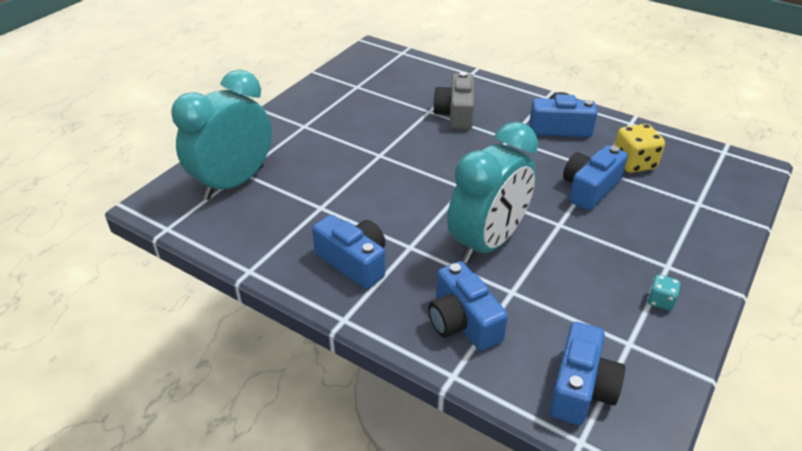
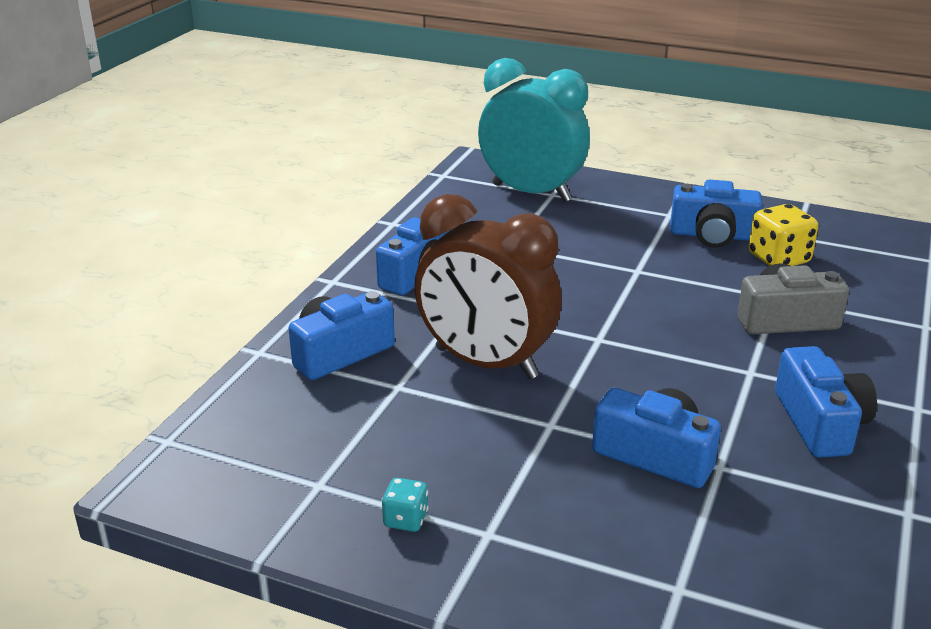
camera: 80 degrees right, 10 degrees down
(487, 243) = (486, 363): turquoise clock -> brown clock
(581, 388) = (242, 441): blue camera -> blue camera (712, 235)
(634, 163) = (763, 510): yellow dice -> yellow dice (778, 259)

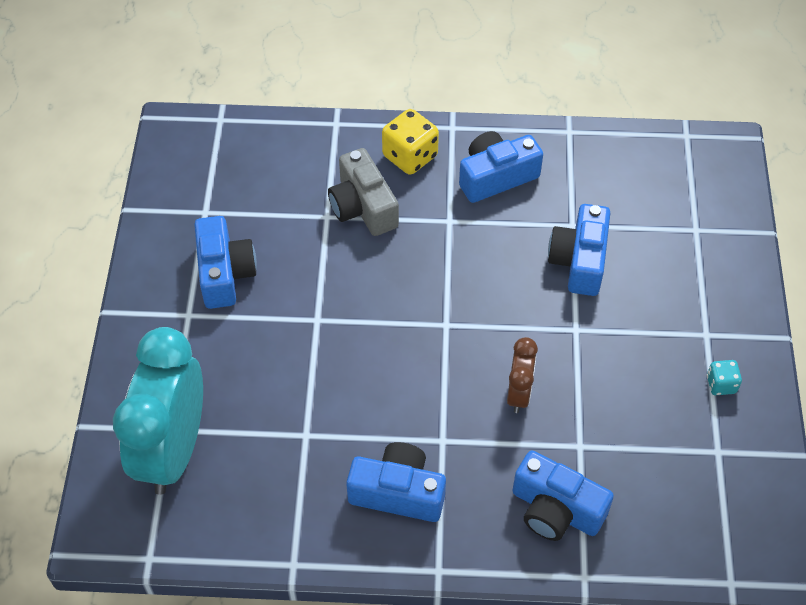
camera: 110 degrees left, 25 degrees up
(486, 363) = (518, 393): brown clock -> brown clock, size x0.47
(778, 259) = (256, 220): yellow dice -> yellow dice (410, 156)

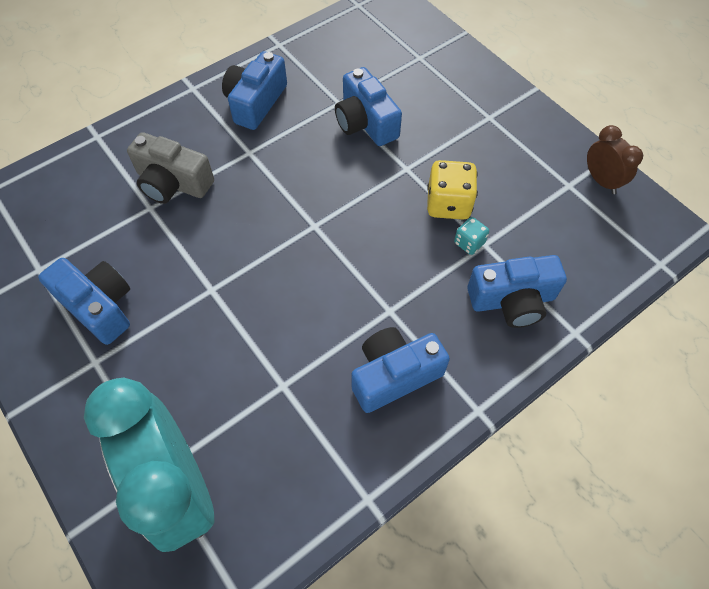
camera: 40 degrees left, 5 degrees up
(410, 156) = (178, 126): yellow dice -> yellow dice (448, 204)
(518, 393) = (410, 238): brown clock -> brown clock (601, 181)
(721, 384) = (529, 142): turquoise dice -> turquoise dice (469, 243)

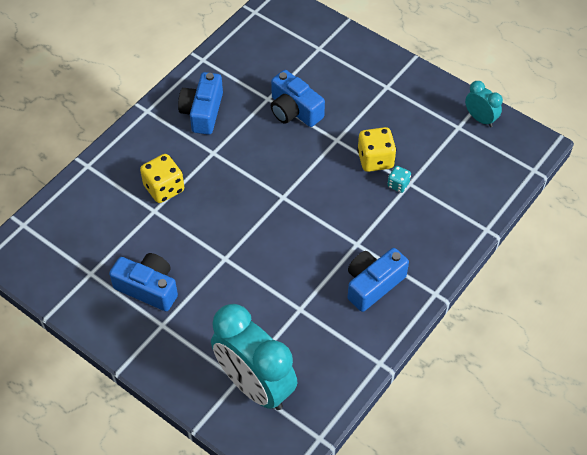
camera: 15 degrees left, 5 degrees down
(173, 183) = (164, 188): grey camera -> yellow dice
(512, 300) = (438, 217): blue camera -> none
(601, 181) = (480, 119): brown clock -> turquoise clock

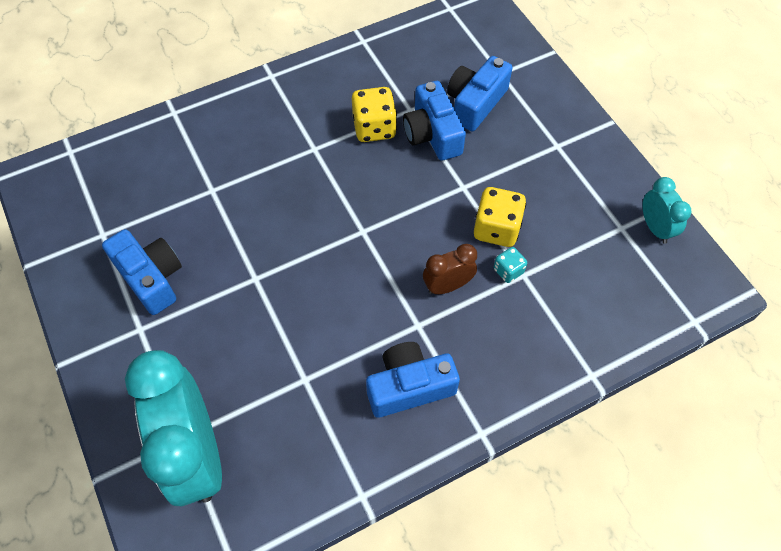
camera: 25 degrees right, 5 degrees up
(164, 188) = (237, 169): yellow dice -> yellow dice (374, 128)
(202, 112) = (329, 98): blue camera -> blue camera (475, 103)
(363, 210) = (447, 286): none -> brown clock

